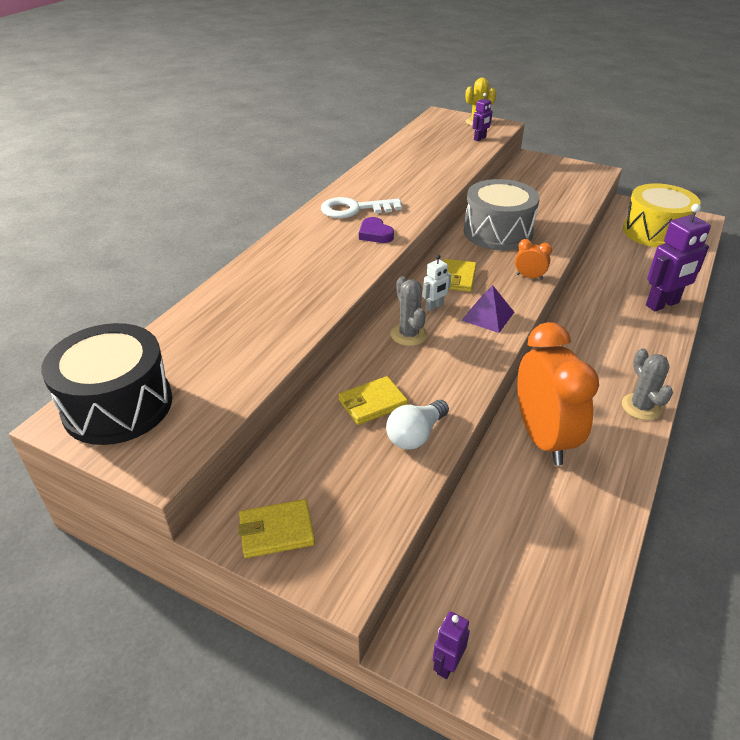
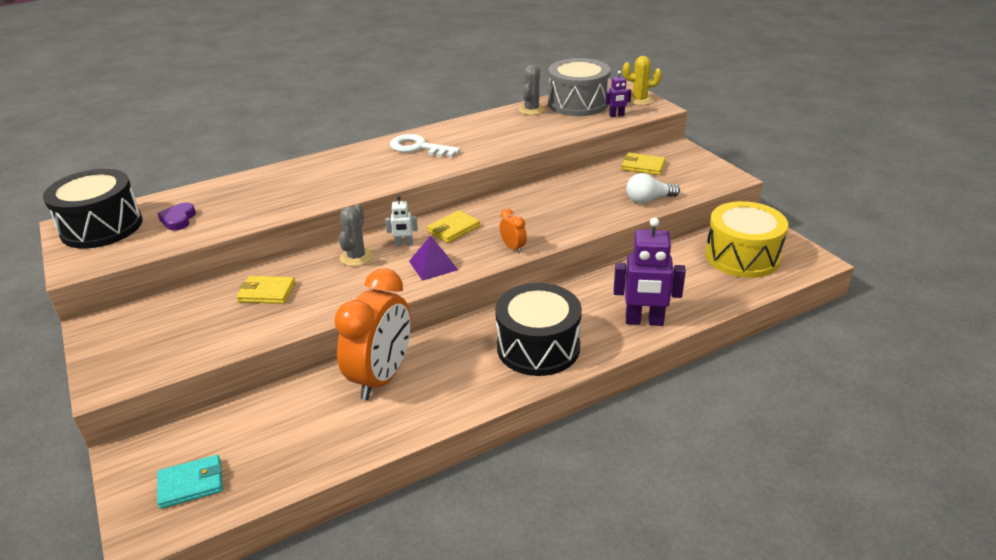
camera: 35 degrees right, 5 degrees down
(276, 531) = (112, 341): yellow wallet -> yellow wallet (643, 166)
(375, 234) = (404, 170): purple heart -> purple heart (178, 219)
(415, 435) = (262, 324): white light bulb -> white light bulb (648, 200)
(447, 664) = (128, 475): purple robot -> none
(498, 232) = (543, 204): grey drum -> grey drum (578, 103)
(521, 631) = (191, 484): none -> turquoise wallet
(622, 356) = (538, 347): none -> black drum
(641, 407) = (492, 391): grey cactus -> grey cactus (531, 110)

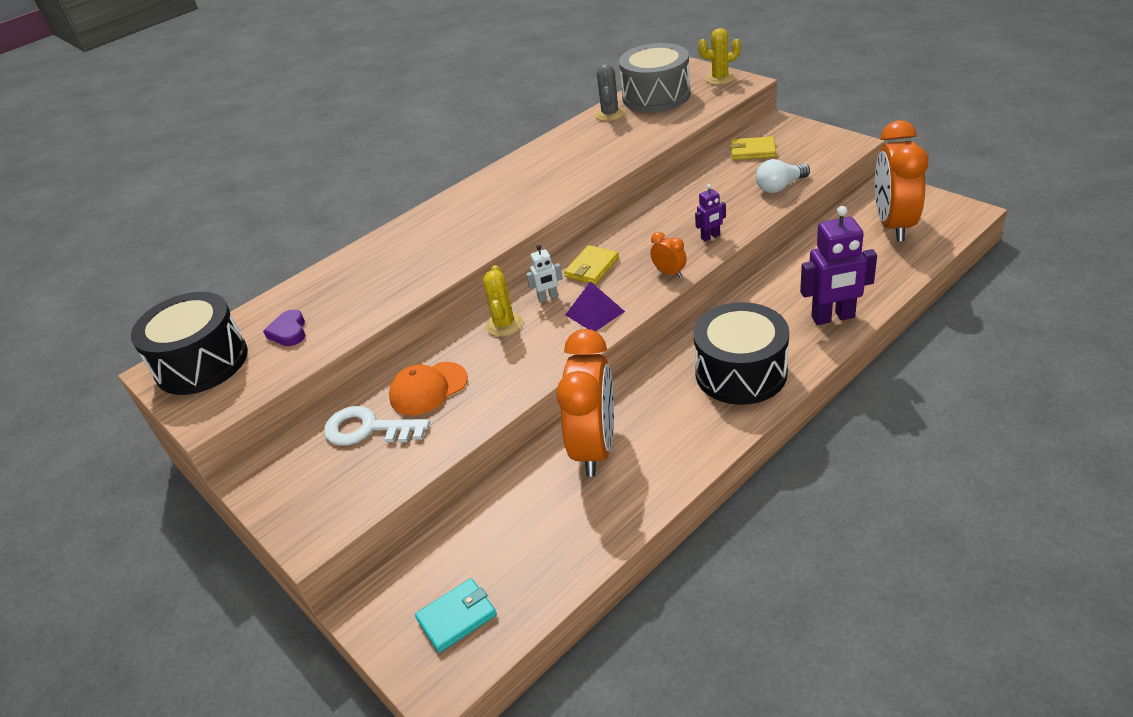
camera: 10 degrees left, 5 degrees up
(267, 292) = (428, 389): yellow wallet -> orange cap
(356, 257) = (504, 324): grey cactus -> yellow cactus
(419, 147) = (512, 185): white key -> white key (368, 429)
(616, 115) = (706, 101): purple robot -> purple robot (710, 237)
(742, 256) = (893, 225): yellow drum -> orange clock

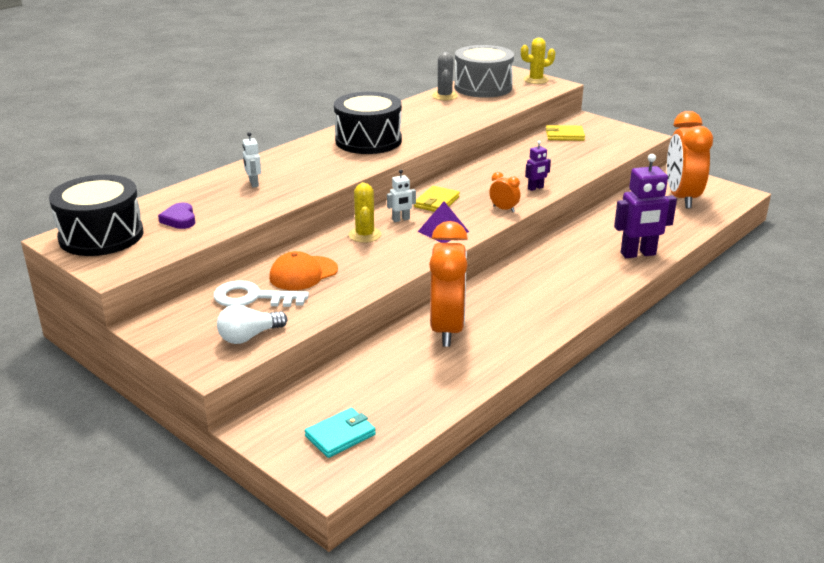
camera: 10 degrees left, 10 degrees down
(377, 270) = (253, 184): none -> white robot
(740, 372) = (565, 286): black drum -> black drum (368, 141)
(780, 187) = (590, 160): white light bulb -> white light bulb (249, 336)

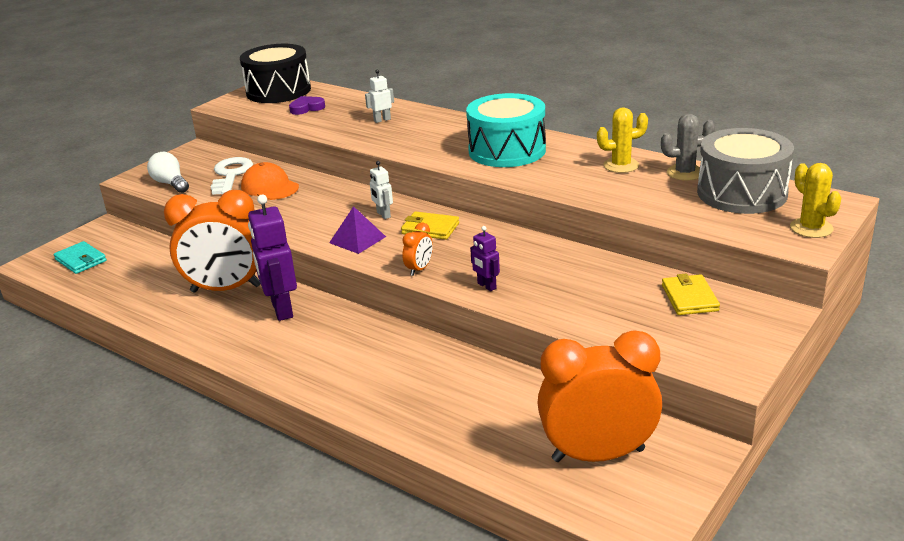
camera: 85 degrees right, 0 degrees up
(365, 235) = (346, 202): yellow cactus -> yellow cactus (621, 165)
(368, 141) = (507, 150): black drum -> turquoise drum
(638, 254) = (395, 408): purple robot -> purple robot (281, 309)

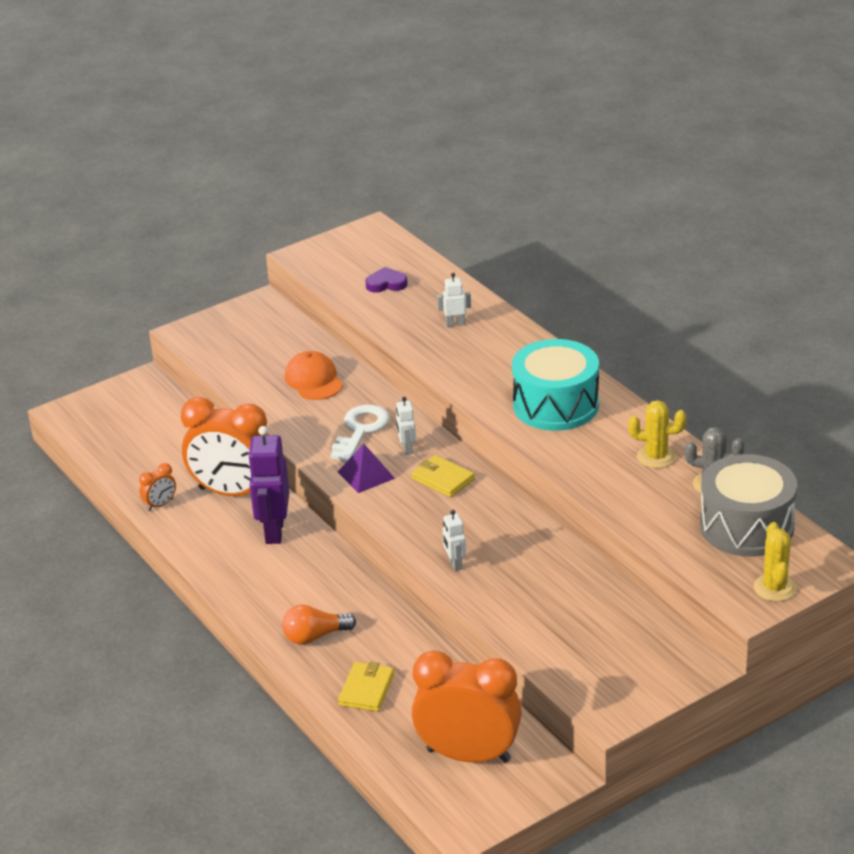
camera: 20 degrees right, 5 degrees up
(81, 260) = (110, 420): turquoise wallet -> none
(171, 184) = (218, 350): white light bulb -> none
(231, 175) = (282, 352): white key -> white key (360, 430)
(278, 91) = (369, 246): black drum -> none
(370, 386) = (315, 636): none -> orange light bulb
(419, 269) = (405, 527): orange clock -> orange clock (160, 505)
(486, 286) = (455, 564): purple robot -> white robot
(689, 298) = (632, 628): yellow wallet -> yellow wallet (367, 689)

